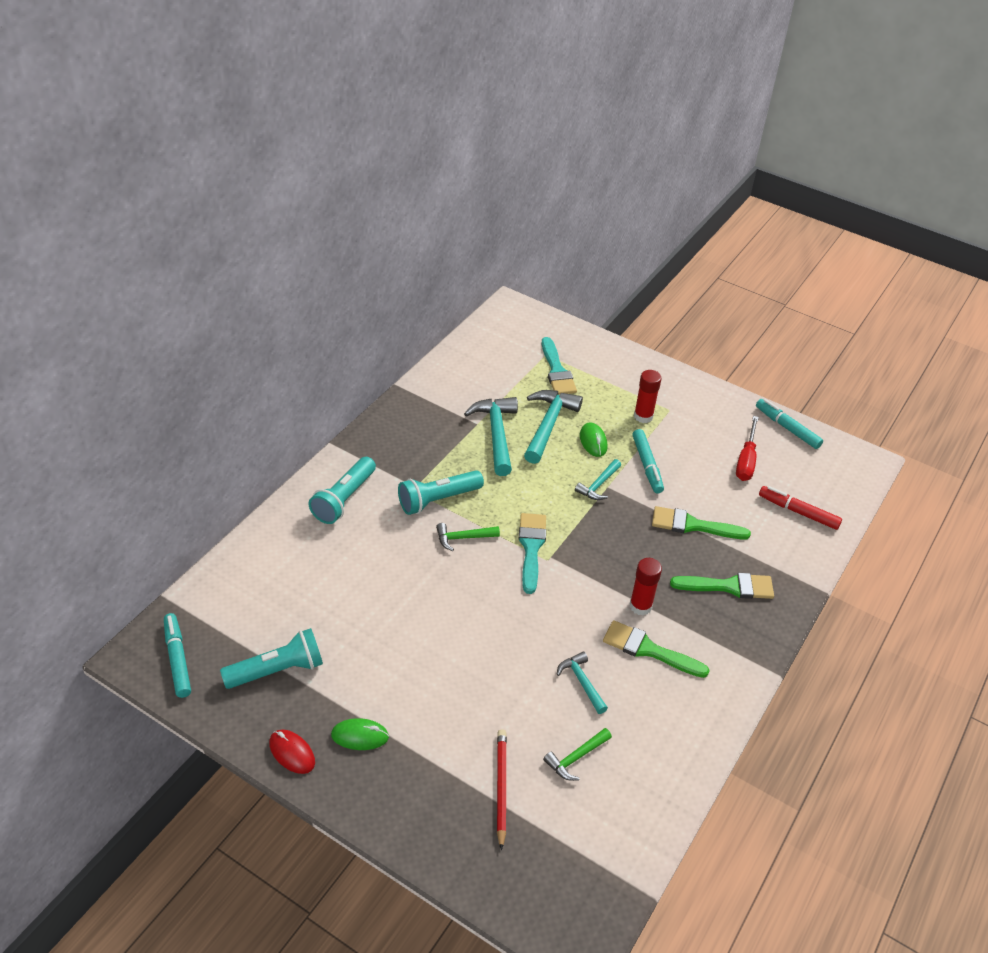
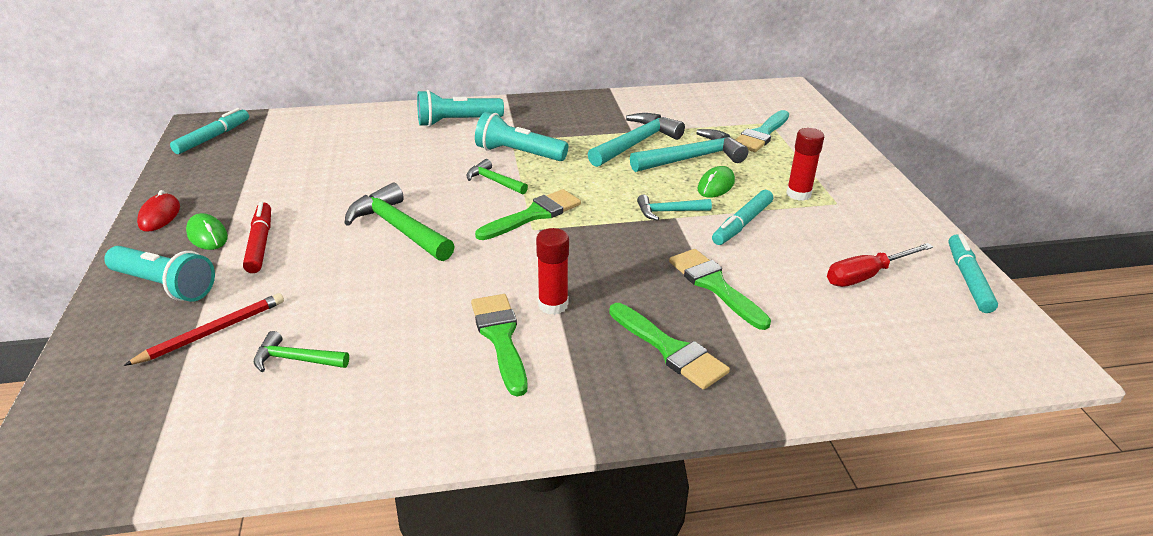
camera: 50 degrees right, 10 degrees down
(277, 670) = (243, 174): turquoise flashlight -> turquoise flashlight (165, 285)
(471, 625) = (398, 228): none -> green hammer
(531, 548) = (534, 215): turquoise brush -> green brush
(582, 682) = (403, 317): turquoise hammer -> none
(798, 512) = (866, 347): red marker -> red marker (260, 244)

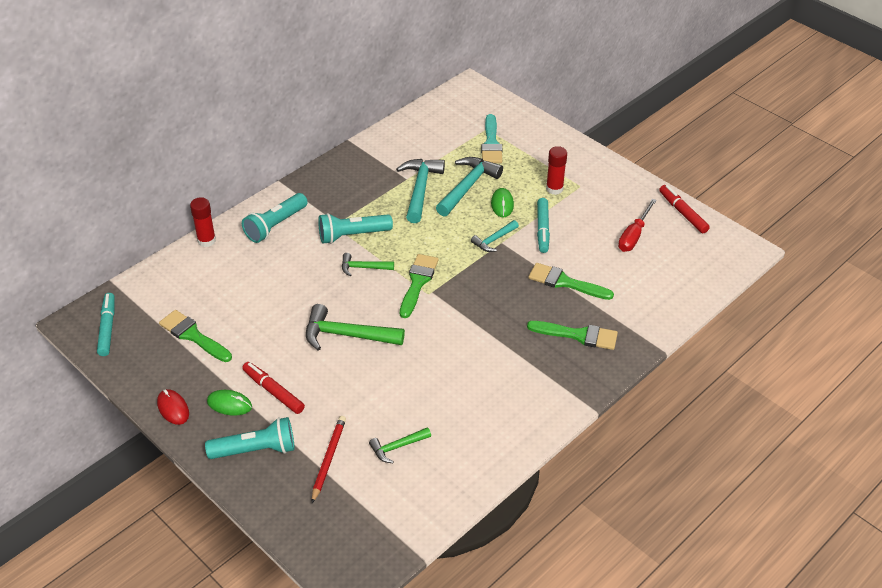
camera: 35 degrees left, 10 degrees up
(500, 338) = (489, 375): green brush -> green brush (193, 335)
(553, 305) = (494, 340): red glue stick -> red glue stick (206, 240)
(968, 280) = (683, 213): turquoise marker -> red marker

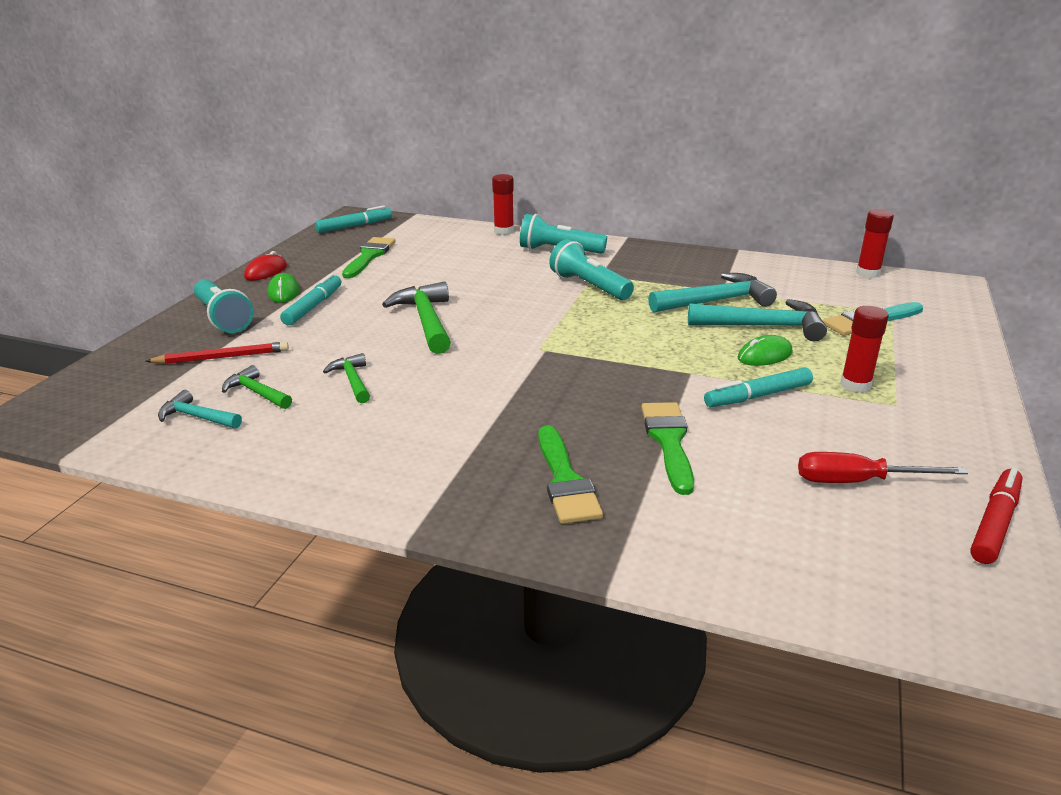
camera: 65 degrees right, 15 degrees down
(274, 392) = (313, 307): red marker -> turquoise marker
(363, 267) = (544, 303): green hammer -> green hammer (352, 380)
(418, 282) = (552, 338): green brush -> none
(431, 107) = (868, 273): none -> red glue stick
(494, 240) = (688, 366): turquoise hammer -> turquoise hammer (197, 417)

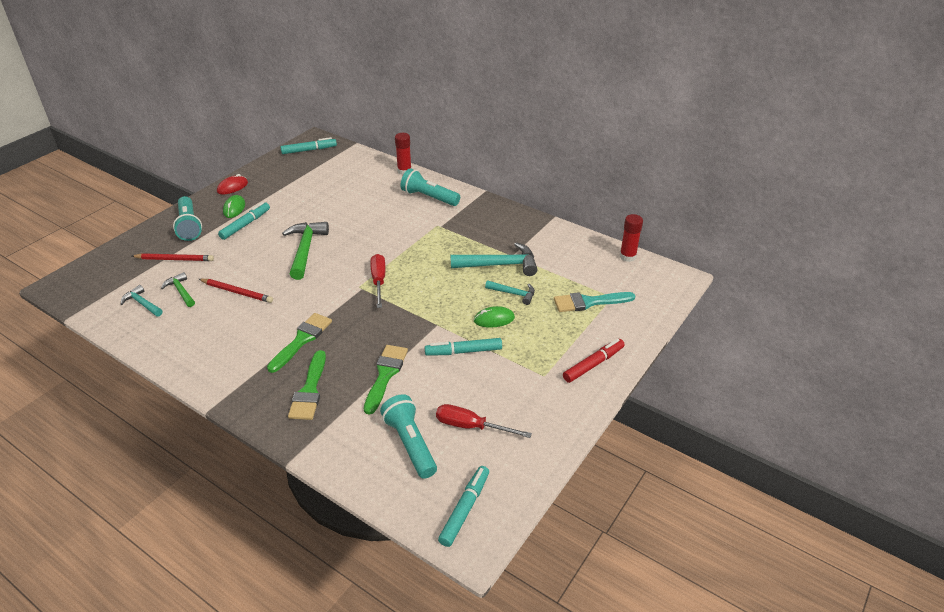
camera: 15 degrees right, 10 degrees up
(352, 380) = (237, 292): green hammer -> red pencil
(369, 256) = (303, 183): green brush -> green brush (302, 340)
(564, 339) = (379, 281): none -> red screwdriver
(589, 286) = (426, 236): turquoise flashlight -> turquoise flashlight (410, 444)
(763, 326) = (513, 294): turquoise hammer -> turquoise hammer, size x0.56
(855, 385) = (531, 355): red glue stick -> none
(960, 594) = (464, 509): none -> turquoise marker
(994, 523) = (524, 472): red marker -> red marker (593, 364)

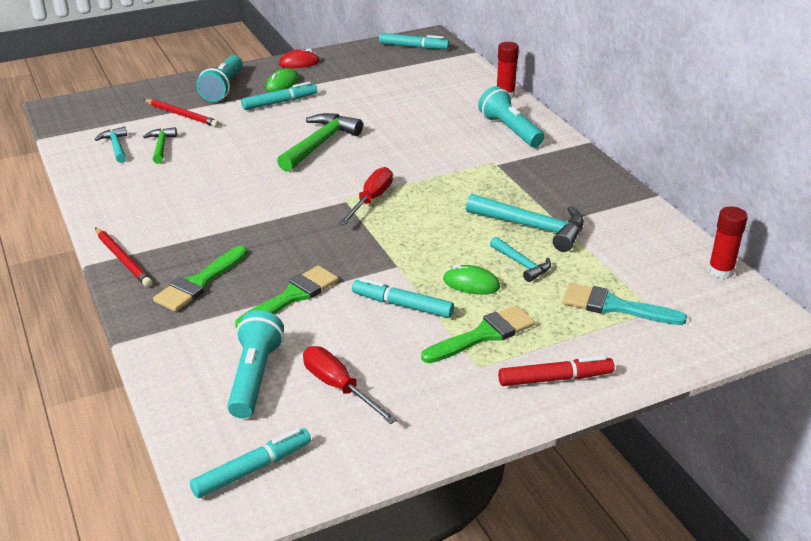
camera: 30 degrees right, 5 degrees down
(237, 292) = (213, 164): red pencil -> red pencil (123, 259)
(302, 340) = (236, 231): green brush -> green brush (483, 335)

